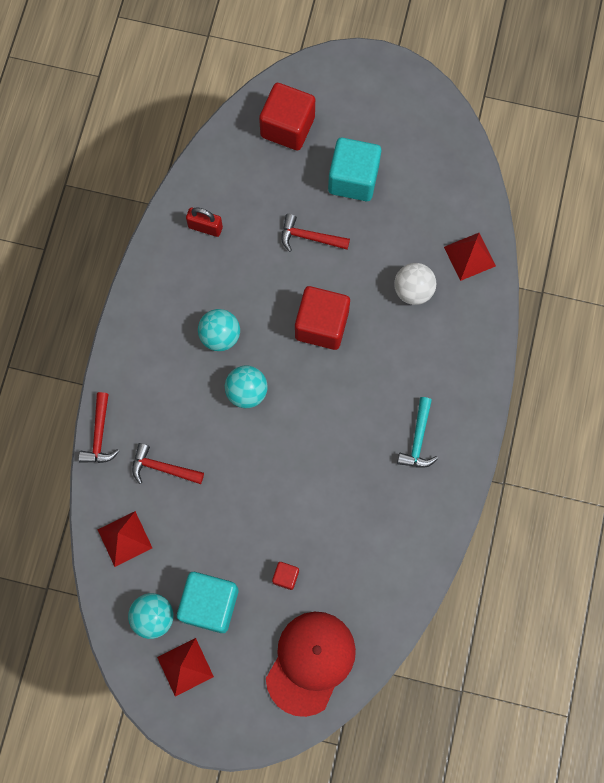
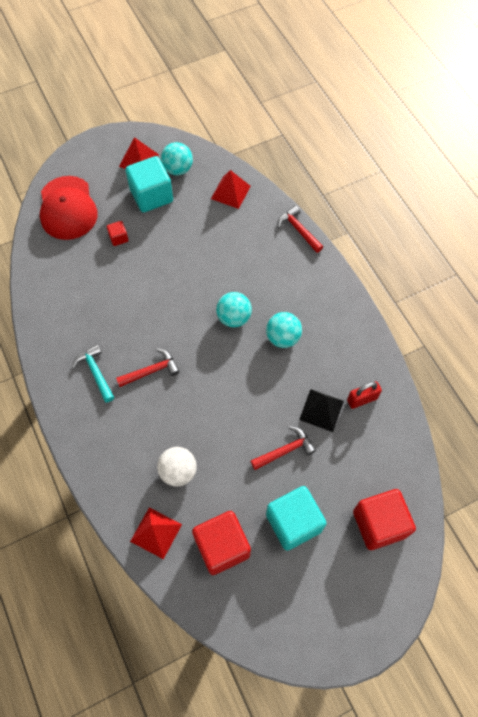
camera: 140 degrees right, 10 degrees down
(162, 468) = (244, 240): red hammer -> red hammer (151, 371)
(248, 245) = (321, 410): none -> black pyramid
(321, 325) = (222, 396): red cube -> red cube (222, 546)

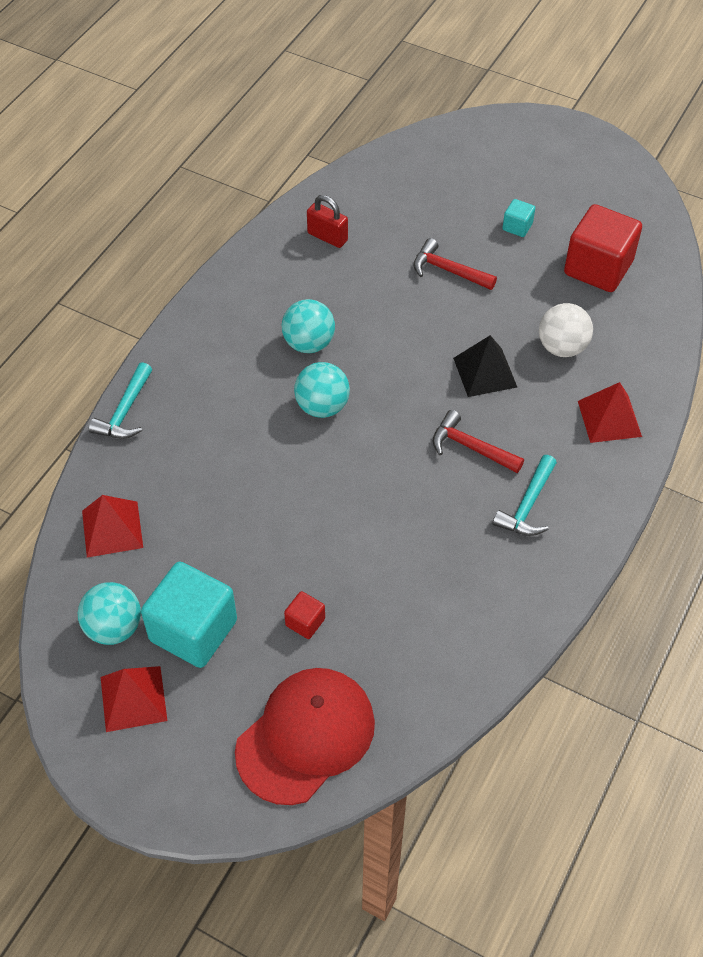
camera: 125 degrees left, 10 degrees down
(156, 533) = (642, 328): red pyramid -> red pyramid (609, 418)
(293, 522) = (517, 227): turquoise cube -> turquoise cube, size x0.45
(298, 230) = (125, 411): red hammer -> turquoise hammer
(321, 410) = (372, 264): black pyramid -> black pyramid (485, 372)
(379, 524) = (453, 166): red cube -> none

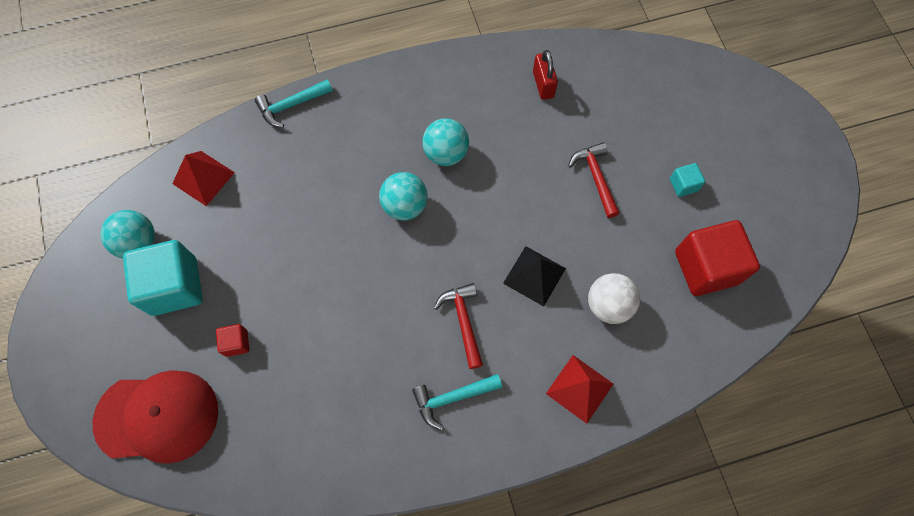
camera: 45 degrees right, 15 degrees up
(133, 698) = (101, 297): red pyramid -> none

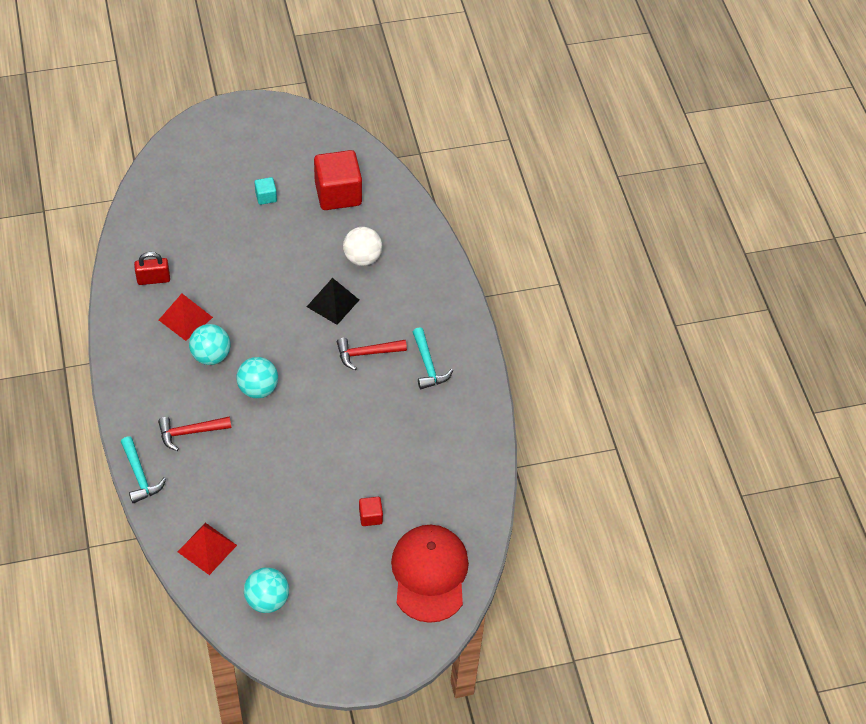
camera: 90 degrees left, 15 degrees down
(174, 286) = (314, 567): turquoise cube -> none
(579, 388) = (426, 284): red pyramid -> red pyramid (185, 318)
(595, 178) = (251, 253): red hammer -> red hammer (190, 432)

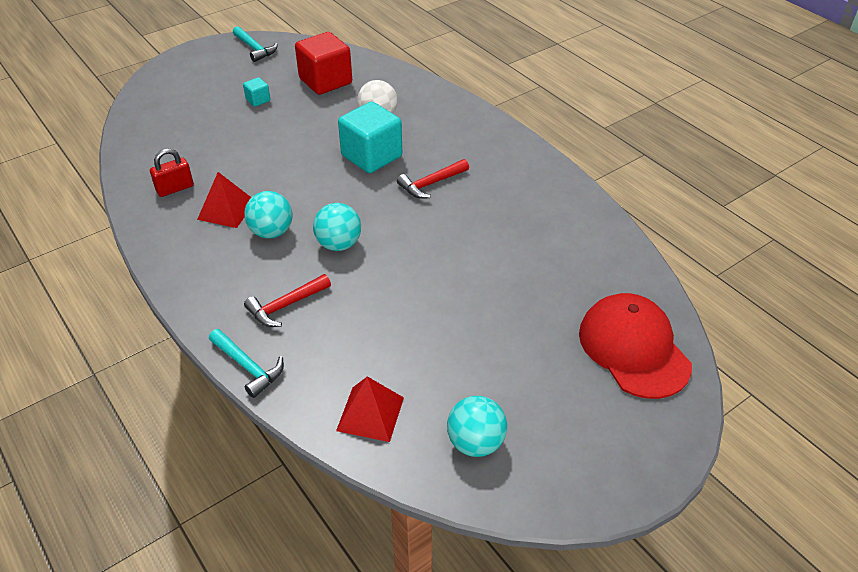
camera: 20 degrees left, 10 degrees down
(333, 303) = (371, 156): black pyramid -> turquoise cube
(370, 516) = (532, 317): red cube -> none
(428, 365) = (496, 175): turquoise hammer -> turquoise hammer (255, 49)

